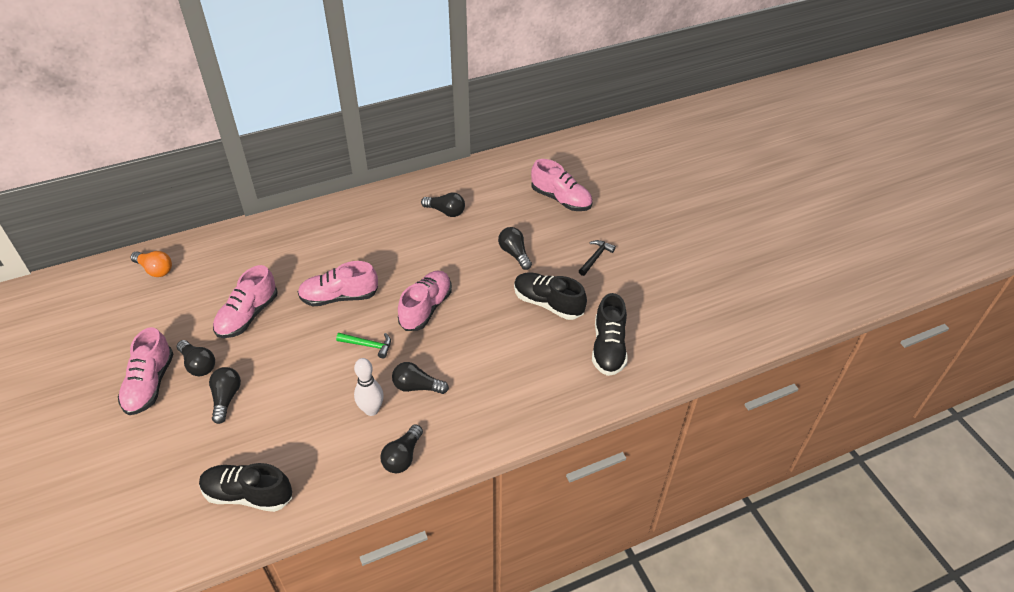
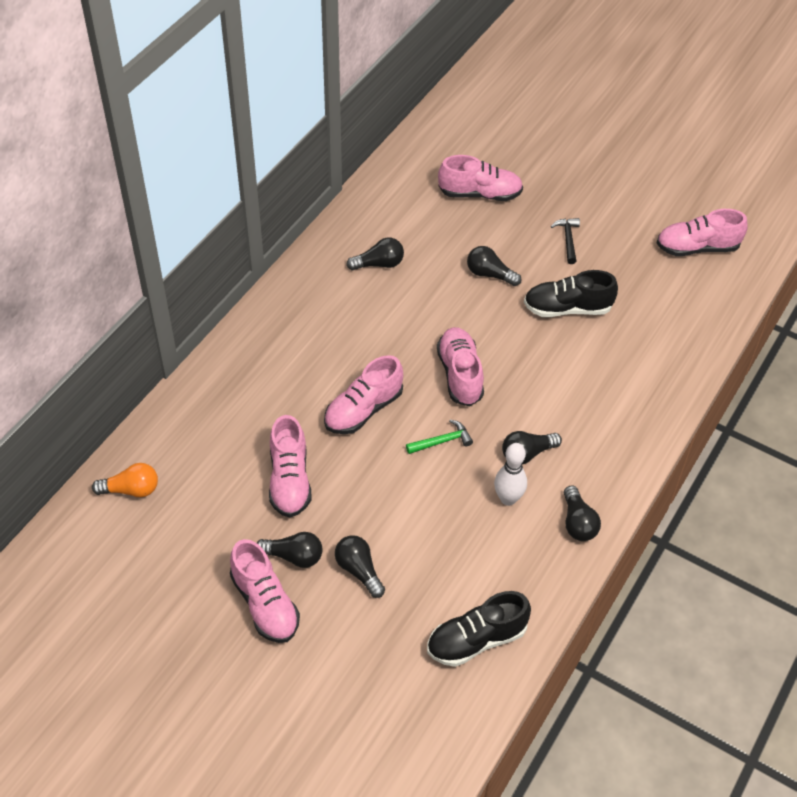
camera: 35 degrees left, 5 degrees up
(608, 347) = (657, 322): black shoe -> none
(694, 311) = (697, 248): none -> pink shoe

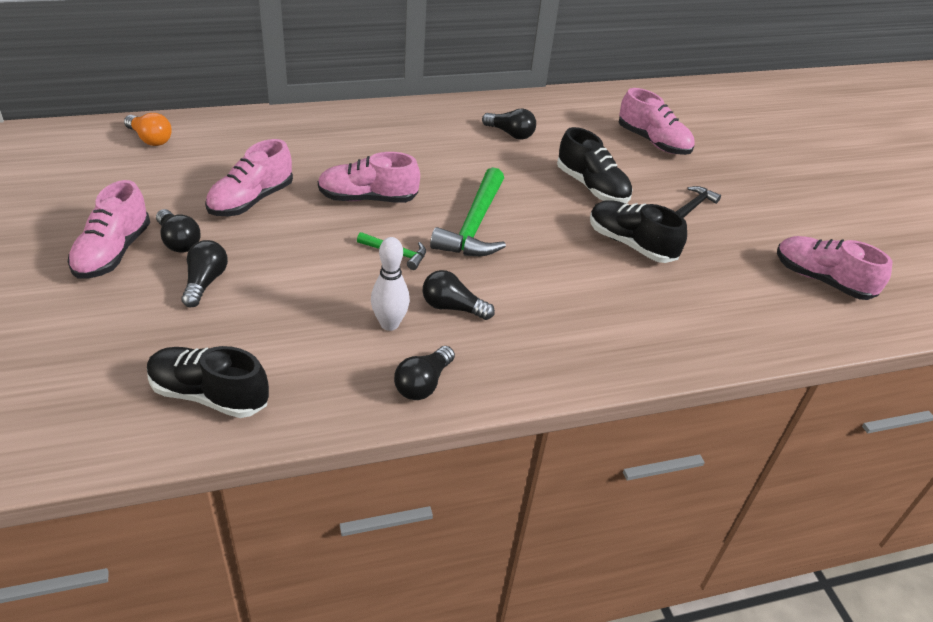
camera: 40 degrees right, 10 degrees down
(460, 375) = (474, 226): pink shoe -> green hammer
(489, 274) = (591, 187): black light bulb -> black shoe

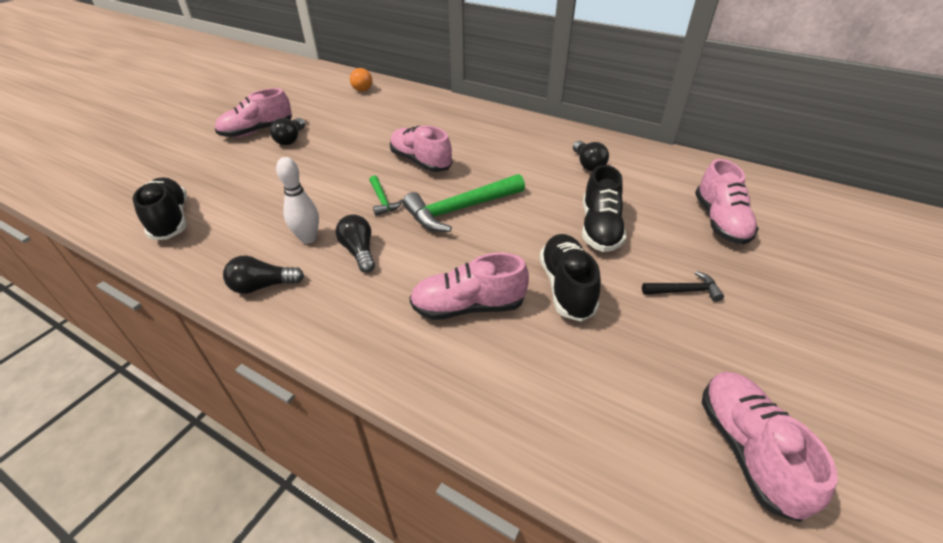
camera: 50 degrees right, 0 degrees up
(205, 282) = (267, 164): black light bulb -> none
(251, 200) = (357, 135): pink shoe -> pink shoe (468, 306)

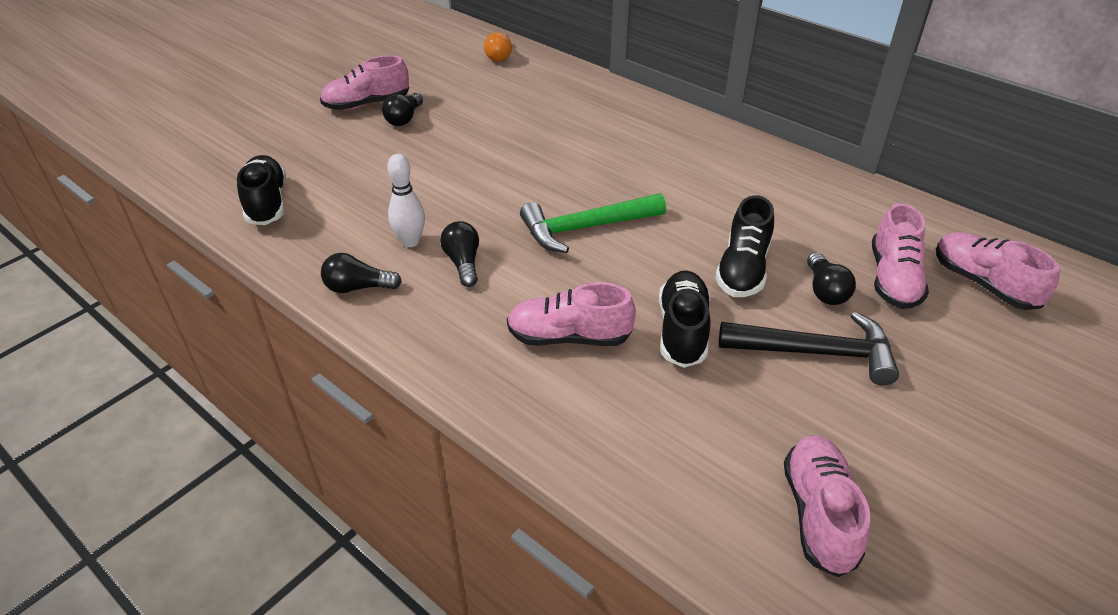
camera: 10 degrees right, 0 degrees up
(382, 200) = (498, 207): green hammer -> none
(421, 162) = (551, 163): pink shoe -> pink shoe (983, 284)
(588, 164) = (754, 189): black light bulb -> black light bulb (825, 290)
(684, 291) = (816, 352): black hammer -> black hammer, size x1.99

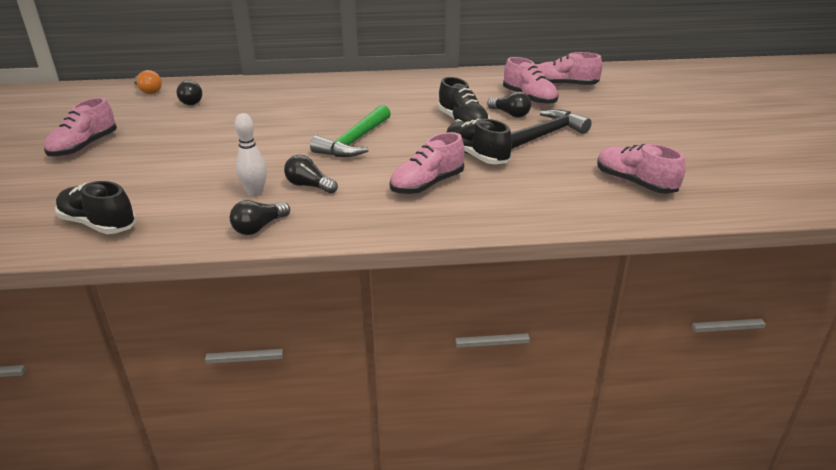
camera: 45 degrees left, 10 degrees down
(404, 119) = (132, 143): black light bulb -> black light bulb (190, 101)

